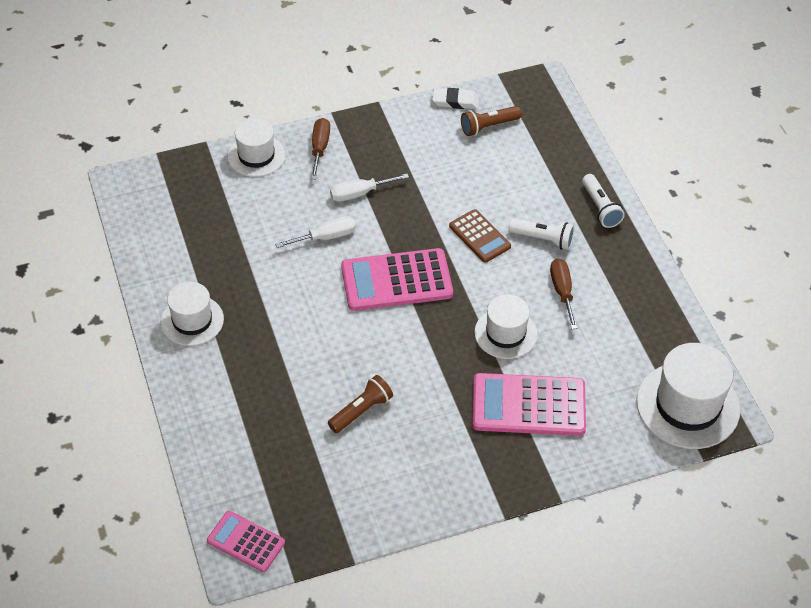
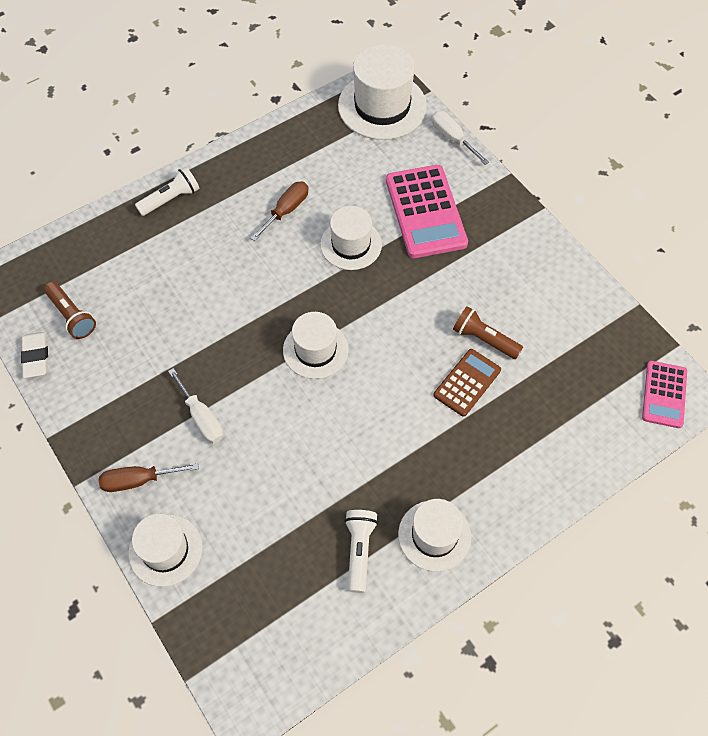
camera: 105 degrees left, 10 degrees up
(326, 237) = (275, 433): white screwdriver -> white screwdriver (452, 138)
(396, 281) = (315, 350): pink calculator -> white hat
(479, 236) = (235, 290): brown calculator -> brown calculator (467, 382)
(543, 239) = (224, 237): white flashlight -> white flashlight (359, 550)
(562, 292) = (286, 210): brown screwdriver -> brown screwdriver turned 150 degrees clockwise

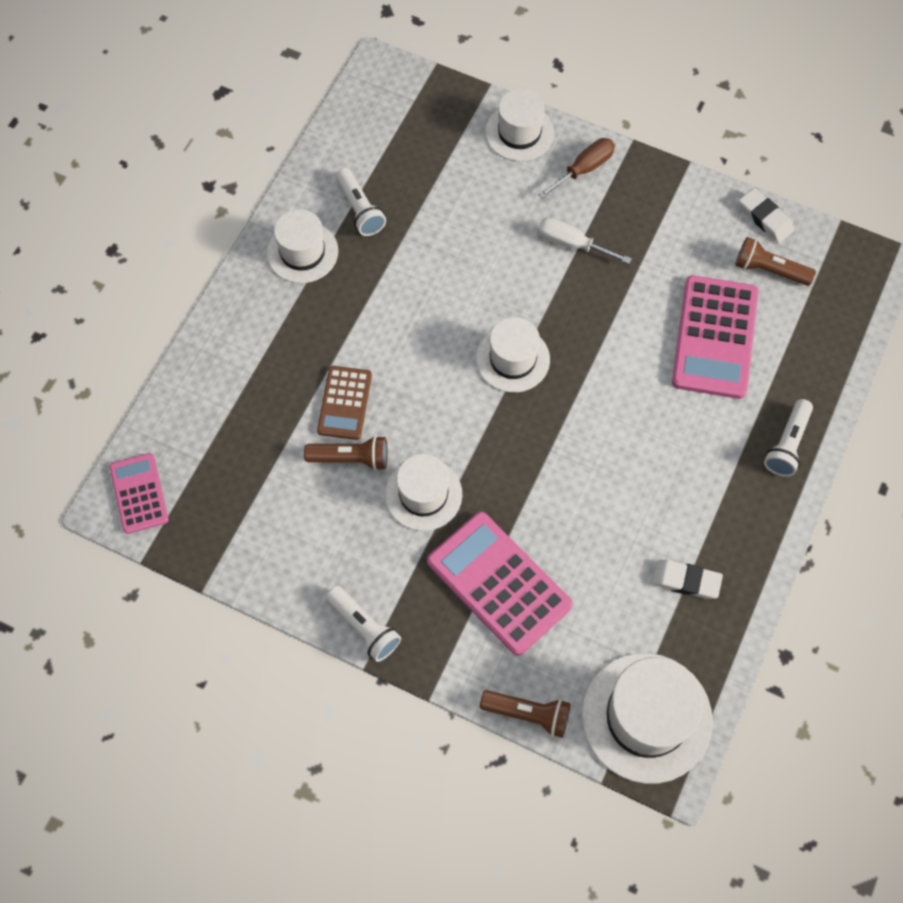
camera: 150 degrees right, 5 degrees up
(155, 289) = (715, 337): none -> pink calculator
(286, 210) = (653, 499): brown screwdriver -> none
(303, 158) = (685, 581): none -> white eraser
(351, 244) = (555, 495): white hat -> white hat (423, 494)
(452, 138) = (528, 714): white screwdriver -> brown flashlight
(532, 229) = (364, 627): none -> white flashlight

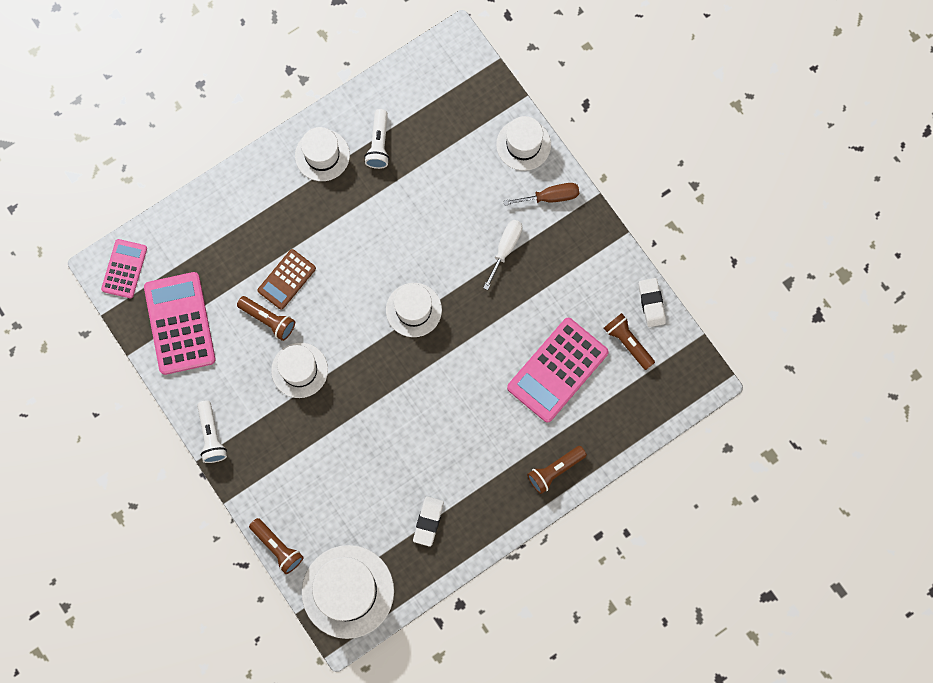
camera: 30 degrees right, 10 degrees up
(499, 583) = (310, 455): pink calculator -> pink calculator (180, 323)
(571, 244) = (505, 248): white screwdriver -> white screwdriver turned 60 degrees clockwise
(685, 581) = (428, 521): white eraser -> white eraser turned 60 degrees clockwise
(787, 444) = (555, 470): white flashlight -> brown flashlight

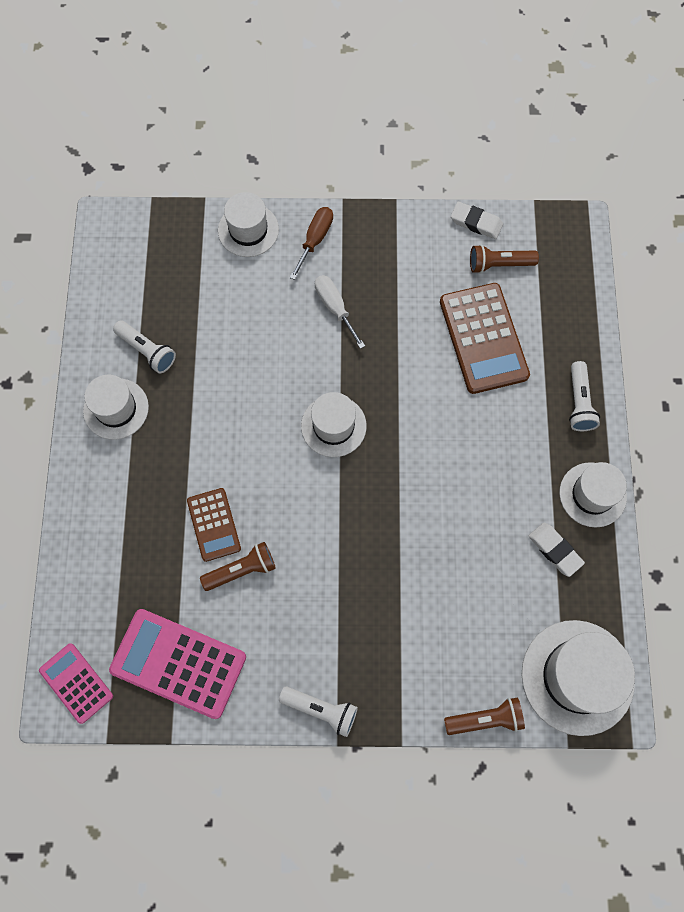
camera: 55 degrees left, 5 degrees down
(299, 370) = (315, 573): white hat -> white hat (592, 494)
(555, 470) = (579, 403): brown flashlight -> white flashlight
(557, 370) = (483, 338): pink calculator -> brown calculator

